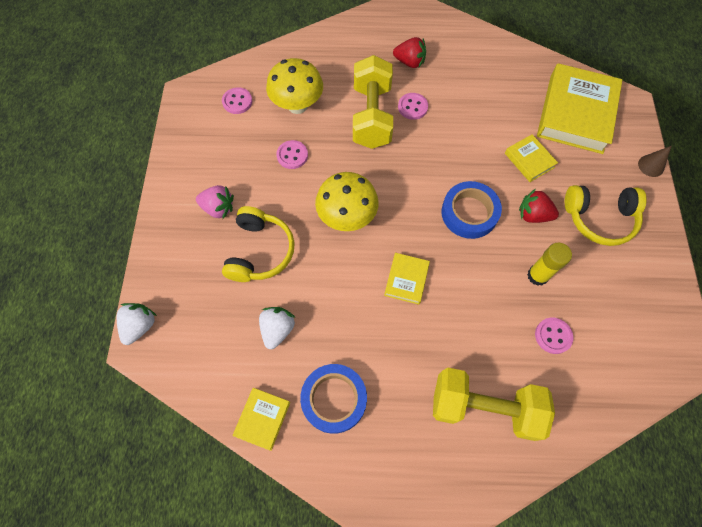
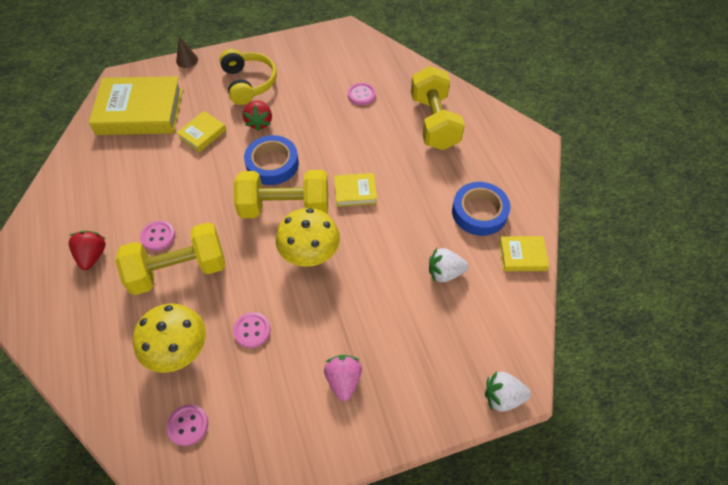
camera: 110 degrees left, 10 degrees down
(260, 251) = (376, 317): yellow headphones -> none
(409, 210) = (285, 207): none -> yellow dumbbell
(537, 275) = (315, 111): yellow glue stick -> none

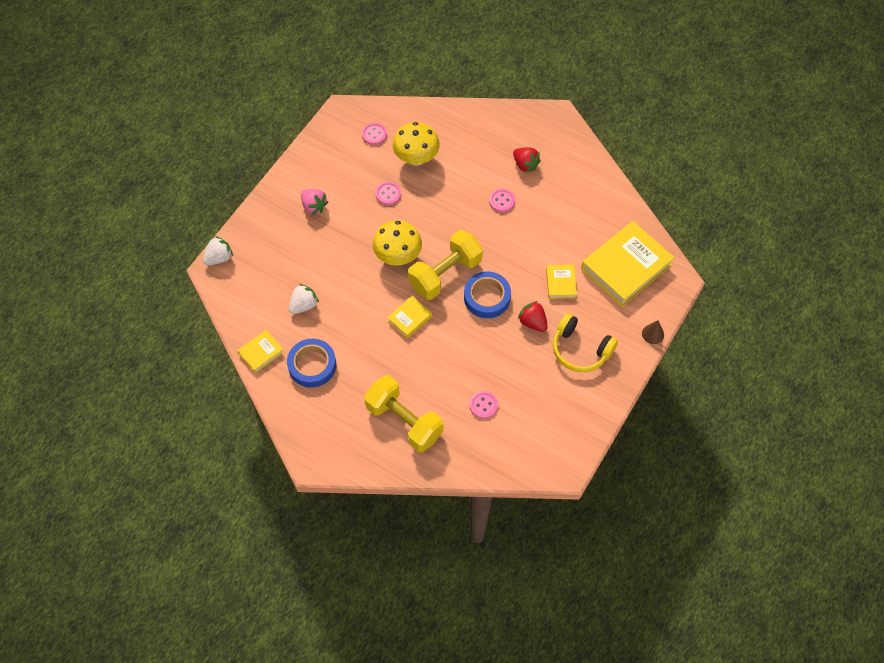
camera: 140 degrees right, 5 degrees up
(179, 270) = (466, 193): yellow dumbbell -> none

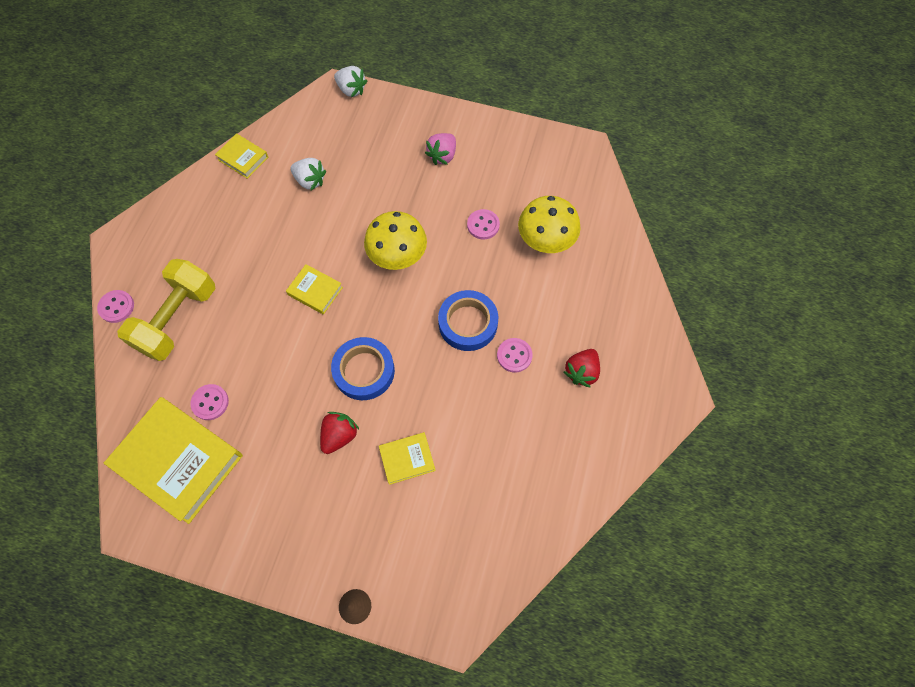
camera: 75 degrees right, 5 degrees up
(312, 365) = (235, 209): blue tape -> blue tape (468, 323)
(374, 134) = (563, 189): pink button -> pink button (116, 307)
(445, 274) = (386, 315): yellow dumbbell -> none
(580, 350) = (310, 507): yellow headphones -> none
(626, 267) = (456, 544): yellow book -> yellow book (179, 461)

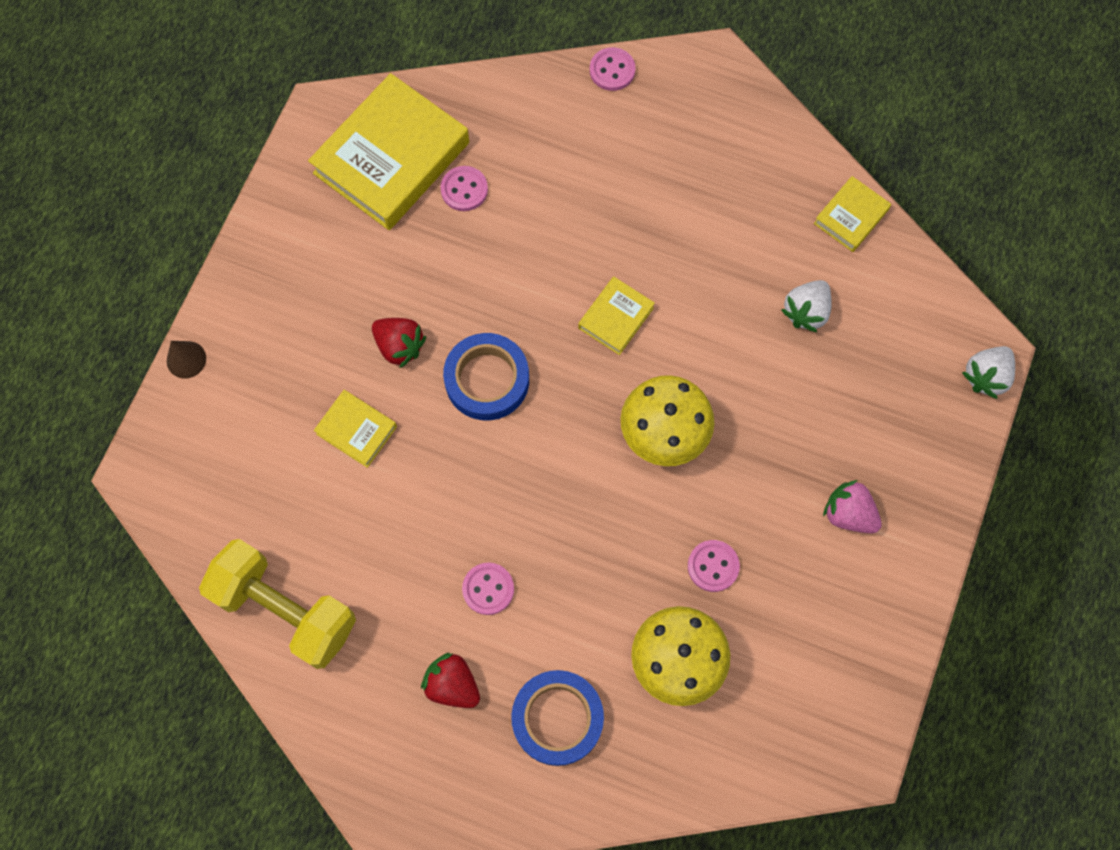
camera: 95 degrees right, 5 degrees up
(178, 319) = (587, 145): yellow dumbbell -> yellow dumbbell (285, 610)
(407, 459) = (356, 430): yellow book -> yellow book turned 45 degrees counterclockwise
(468, 323) = (546, 527): blue tape -> blue tape (557, 718)

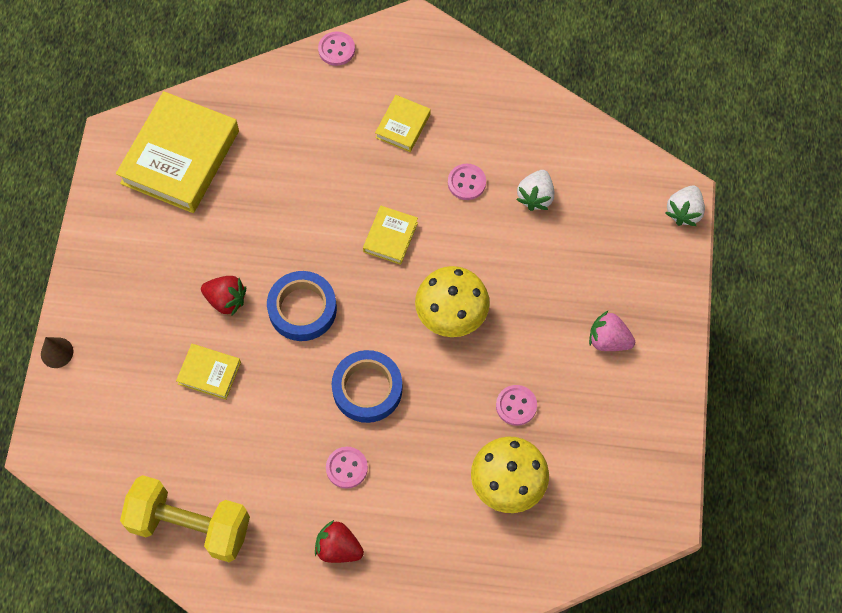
camera: 15 degrees left, 5 degrees down
(464, 189) = (245, 168): pink button -> pink button (466, 182)
(557, 718) = (427, 552): blue tape -> blue tape (367, 389)
(851, 217) = (550, 117): yellow book -> yellow book (403, 126)

